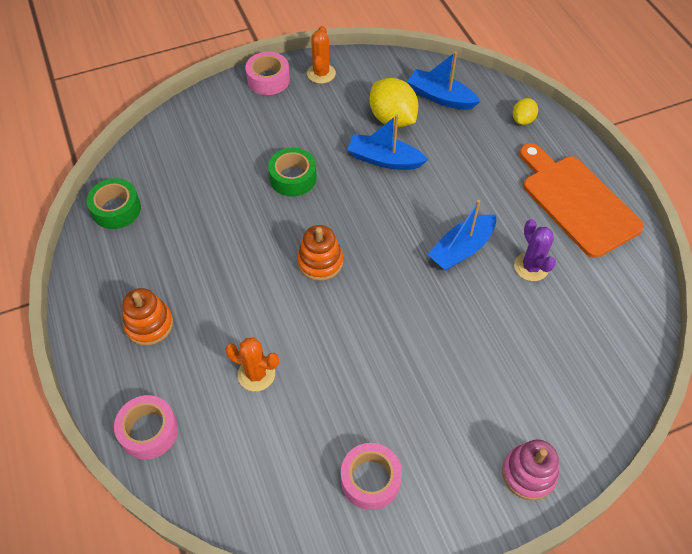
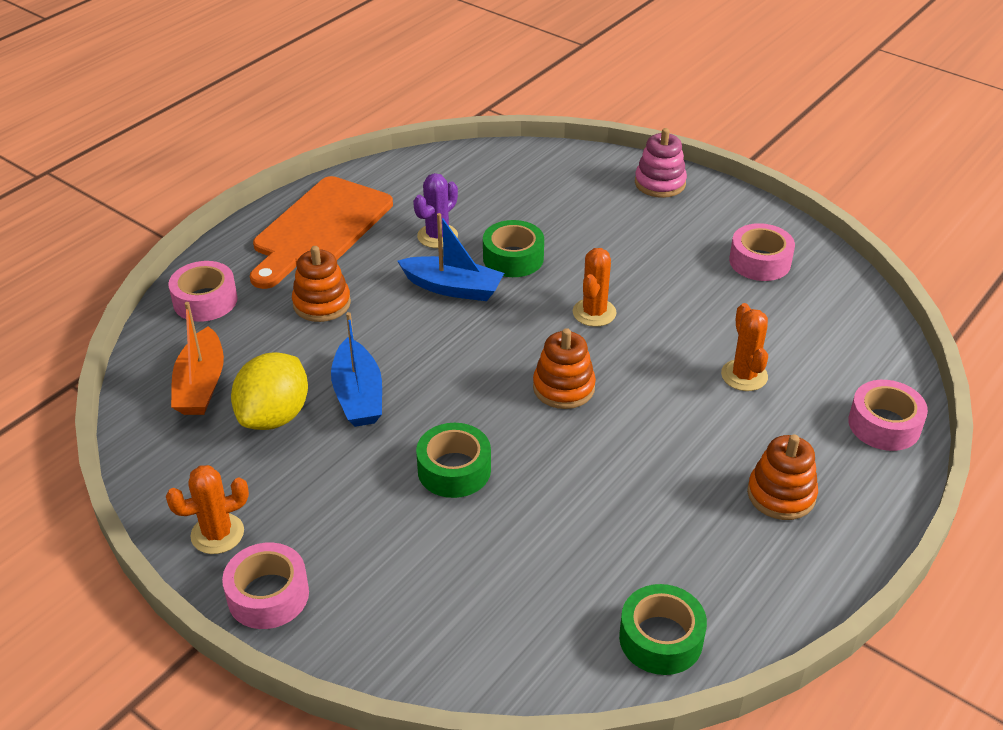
camera: 120 degrees left, 15 degrees down
(382, 320) = (594, 313): none -> orange cactus
(440, 97) = (201, 385): blue boat -> orange boat
(476, 302) = (513, 258): none -> green tape
(486, 173) = (322, 303): none -> orange stacking toy
(523, 120) = (205, 300): yellow lemon -> pink tape

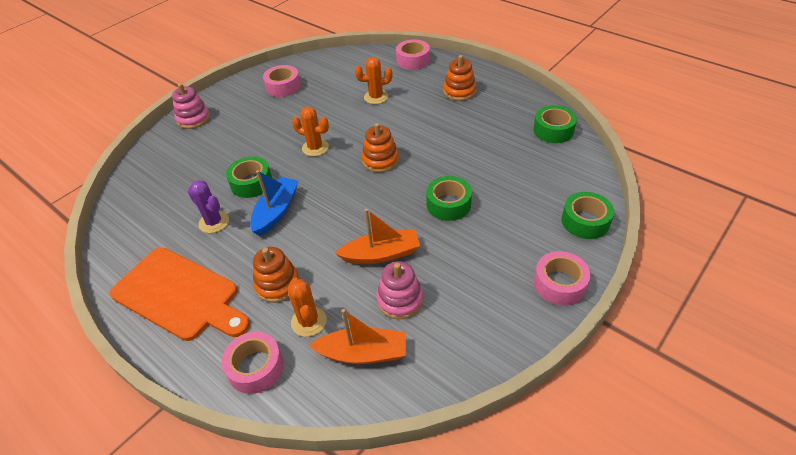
camera: 85 degrees left, 5 degrees up
(217, 534) = (514, 318): orange cactus -> orange cactus (309, 321)
(274, 416) = (400, 300): yellow lemon -> pink stacking toy
(358, 395) = (381, 254): blue boat -> orange boat
(397, 651) = (585, 221): none -> green tape

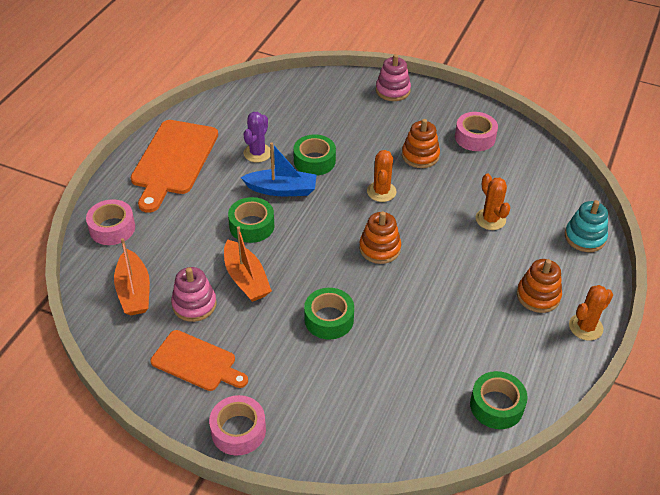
camera: 70 degrees right, 0 degrees up
(277, 284) = (196, 216): orange stacking toy -> orange stacking toy (420, 156)
(309, 321) = (160, 248): orange cactus -> orange cactus (585, 327)
(413, 60) = (585, 237): pink tape -> turquoise stacking toy
(474, 306) = (197, 362): none -> orange cutting board
(585, 221) = (337, 450): green tape -> green tape (252, 226)

